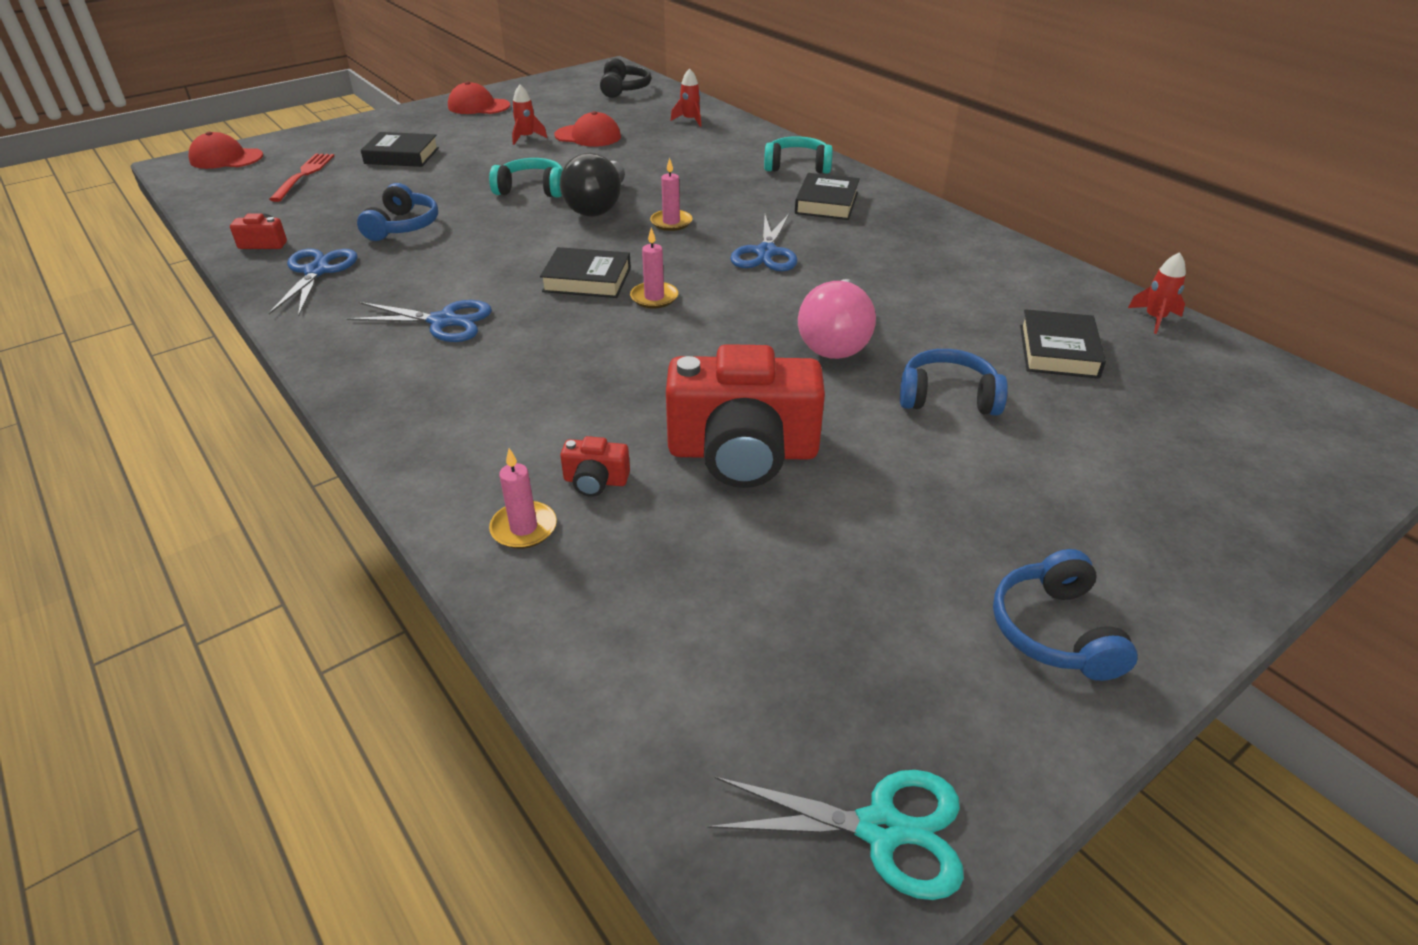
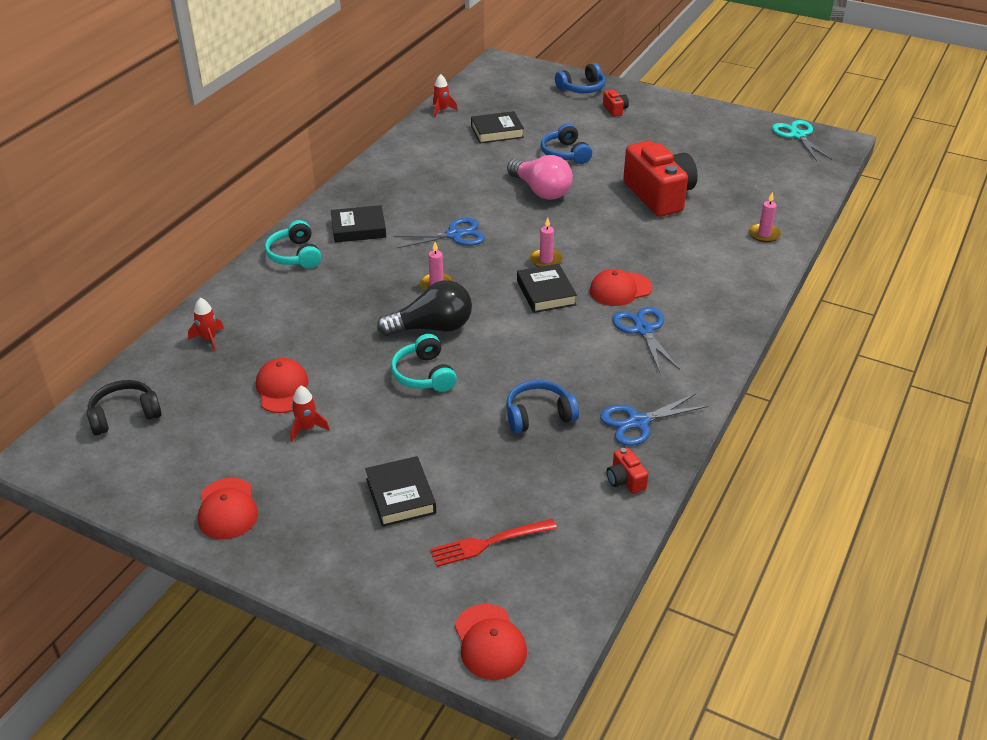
camera: 115 degrees left, 0 degrees up
(537, 331) = (620, 289): none -> red cap
(595, 481) = (718, 227): red camera -> red camera (615, 110)
(836, 341) = (541, 191): pink light bulb -> pink light bulb turned 60 degrees clockwise
(1055, 630) = (689, 118): blue headphones -> blue headphones (582, 88)

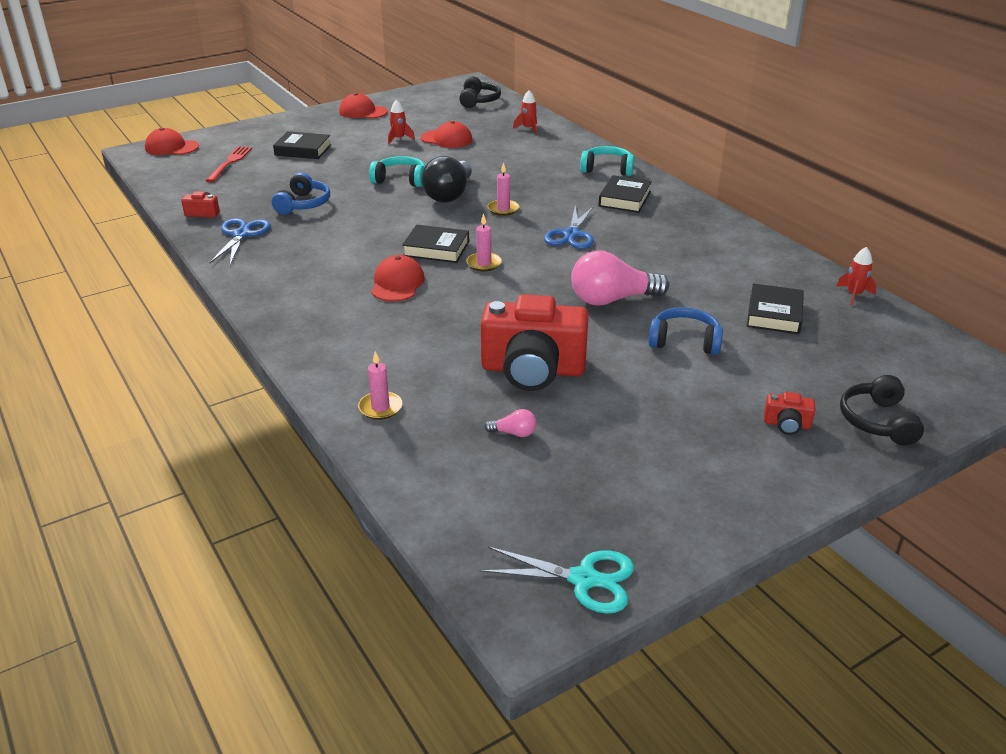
camera: 120 degrees right, 5 degrees down
(582, 88) = (877, 421): blue headphones -> black headphones
(643, 330) = (331, 274): blue scissors -> none
(725, 183) = (514, 433): none -> pink light bulb

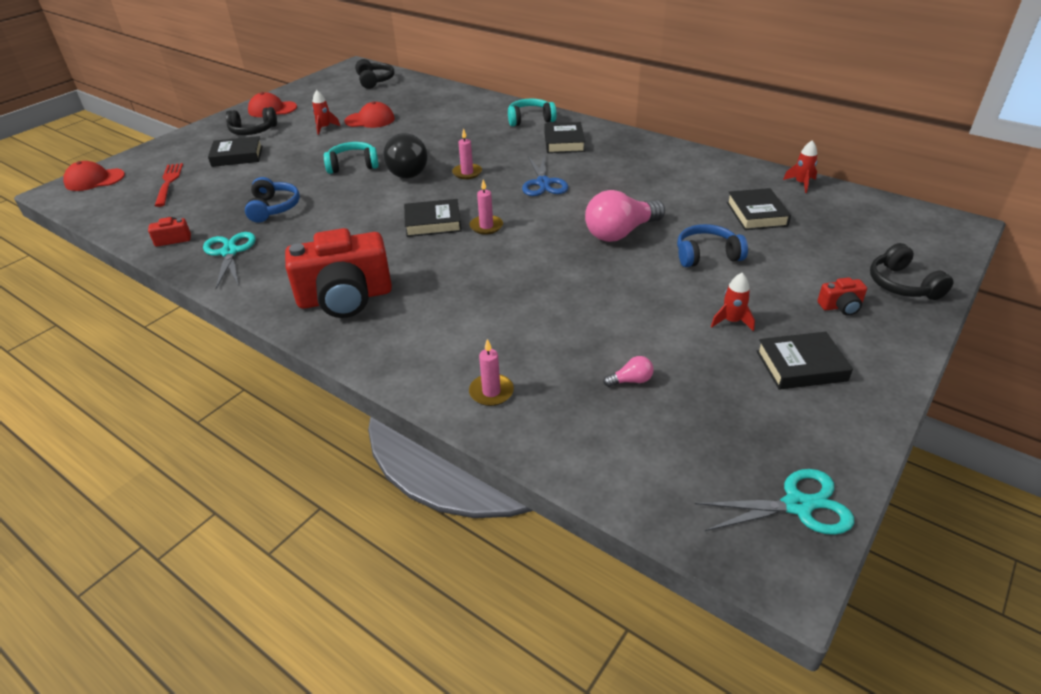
camera: 20 degrees left, 5 degrees up
(241, 235) = (229, 252): blue scissors -> turquoise scissors
(332, 129) = (253, 131): none -> black headphones
(397, 283) = (420, 264): red cap -> none
(528, 129) = (437, 97): red rocket -> red rocket (731, 321)
(533, 369) = (602, 315): red camera -> red camera (345, 298)
(694, 466) = (801, 366): none -> black book

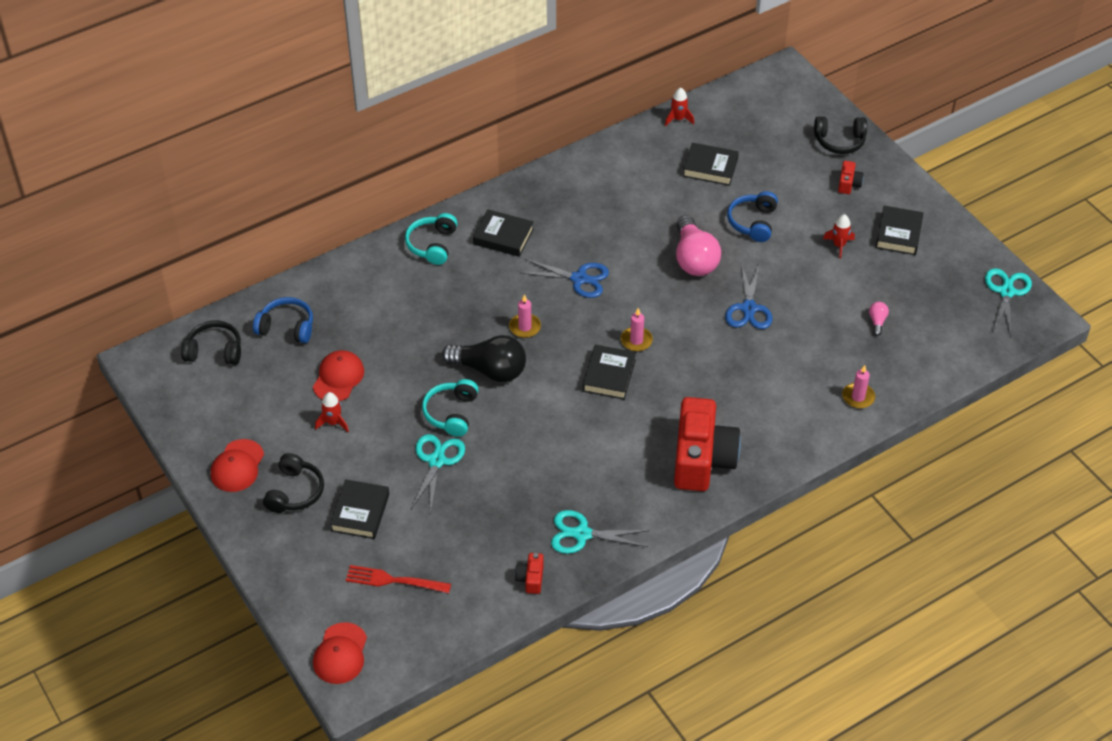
camera: 70 degrees left, 10 degrees up
(273, 208) = (510, 492): blue headphones -> blue headphones (286, 327)
(299, 171) = (437, 461): none -> turquoise scissors
(577, 280) = (748, 308): none -> blue scissors

